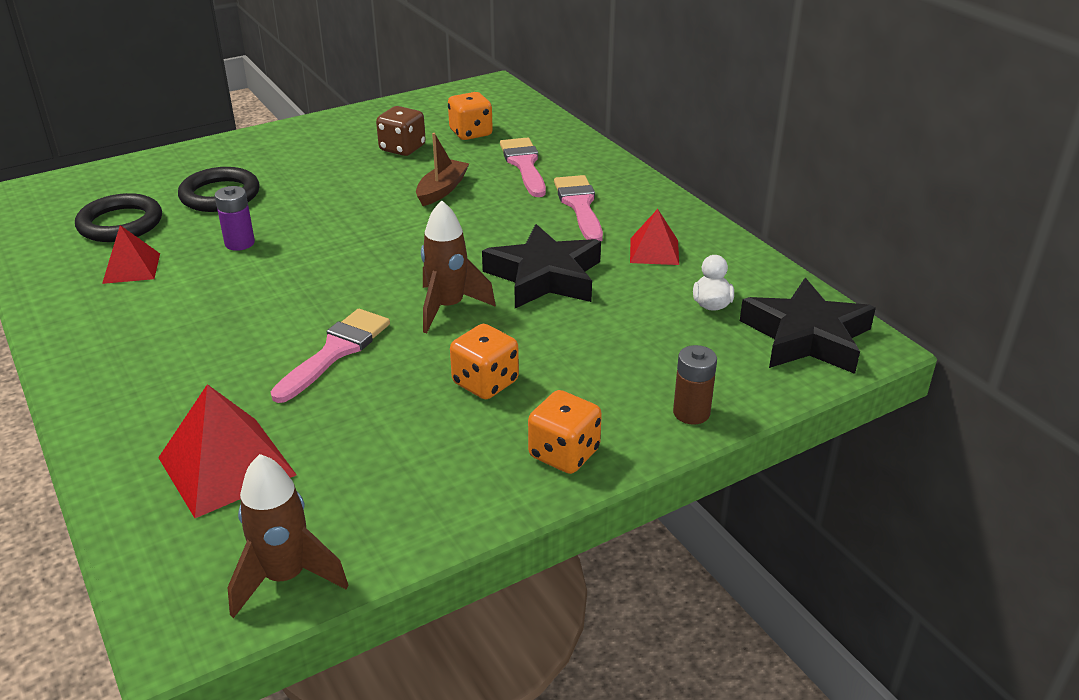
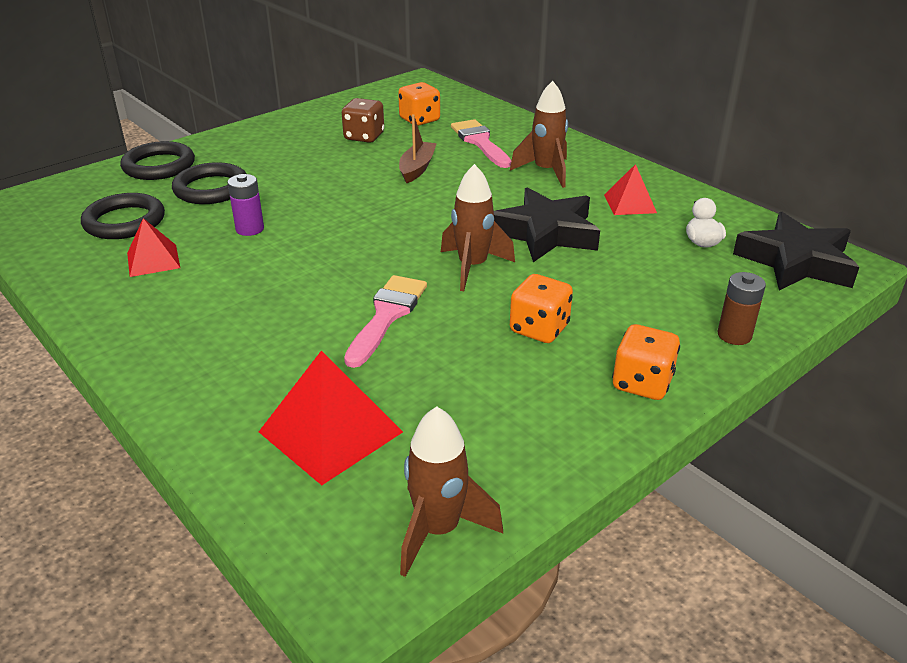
camera: 10 degrees left, 0 degrees up
(178, 165) = (159, 166): none -> black ring
(579, 206) = (546, 172): pink brush -> brown rocket

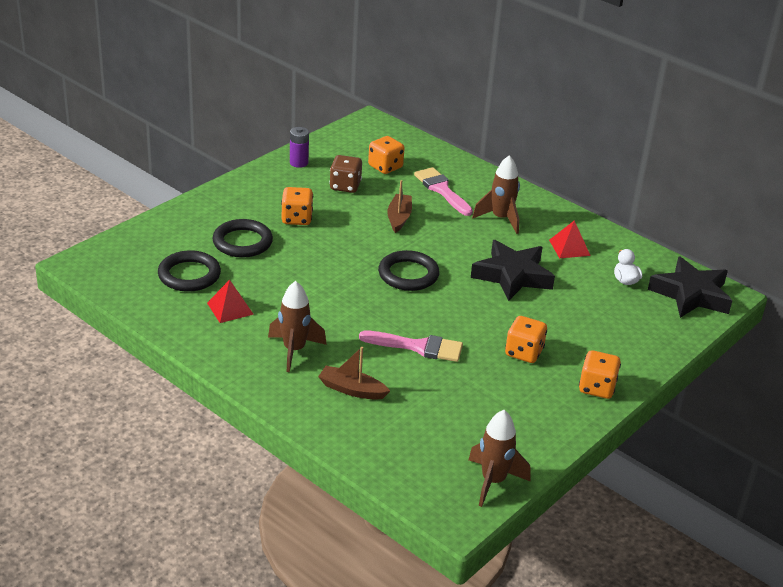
camera: 10 degrees left, 0 degrees up
(159, 166) = (188, 220): black ring -> black ring (408, 274)
(250, 229) = (290, 279): purple battery -> purple battery (299, 163)
(267, 370) = (352, 389): none -> brown boat
(290, 167) = (297, 219): none -> orange dice
(330, 432) = (409, 428): red pyramid -> none
(387, 316) = (418, 347): pink brush -> pink brush turned 90 degrees clockwise
(472, 267) = (466, 306): brown rocket -> brown rocket (294, 350)
(734, 335) = (652, 352): brown battery -> none

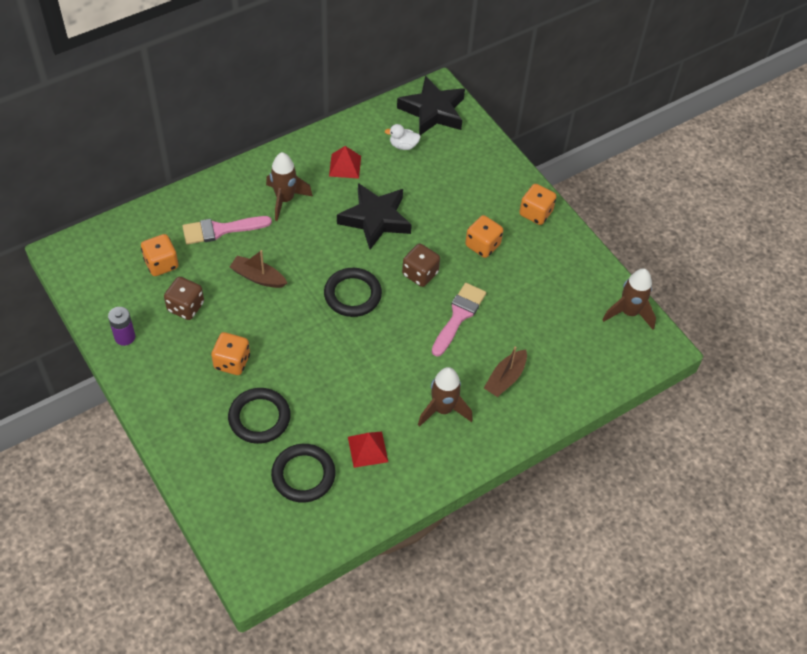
camera: 75 degrees left, 20 degrees up
(459, 314) = (420, 274): none -> brown dice

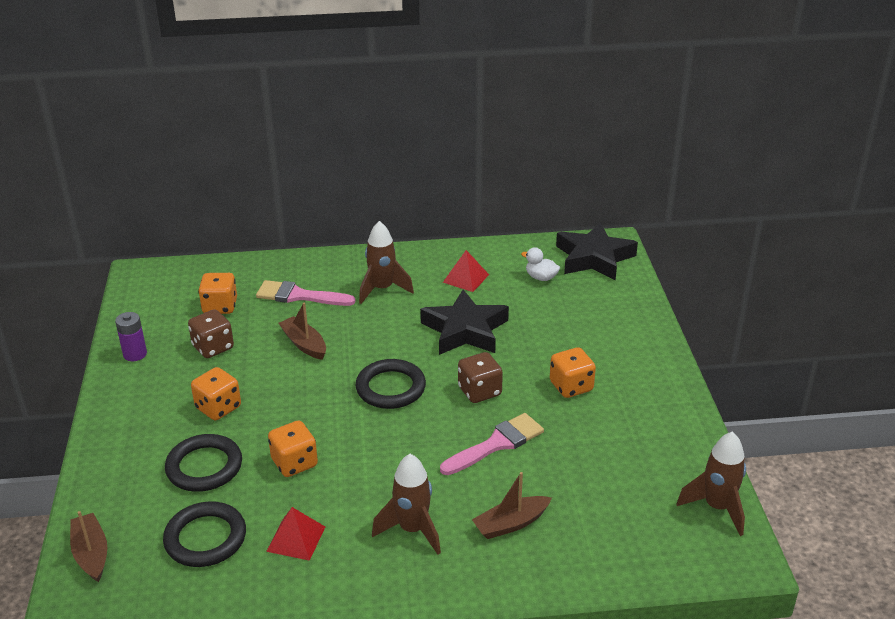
camera: 30 degrees right, 20 degrees down
(229, 521) = (91, 553): none -> brown boat
(535, 213) = (655, 375): orange dice -> orange dice (294, 463)

